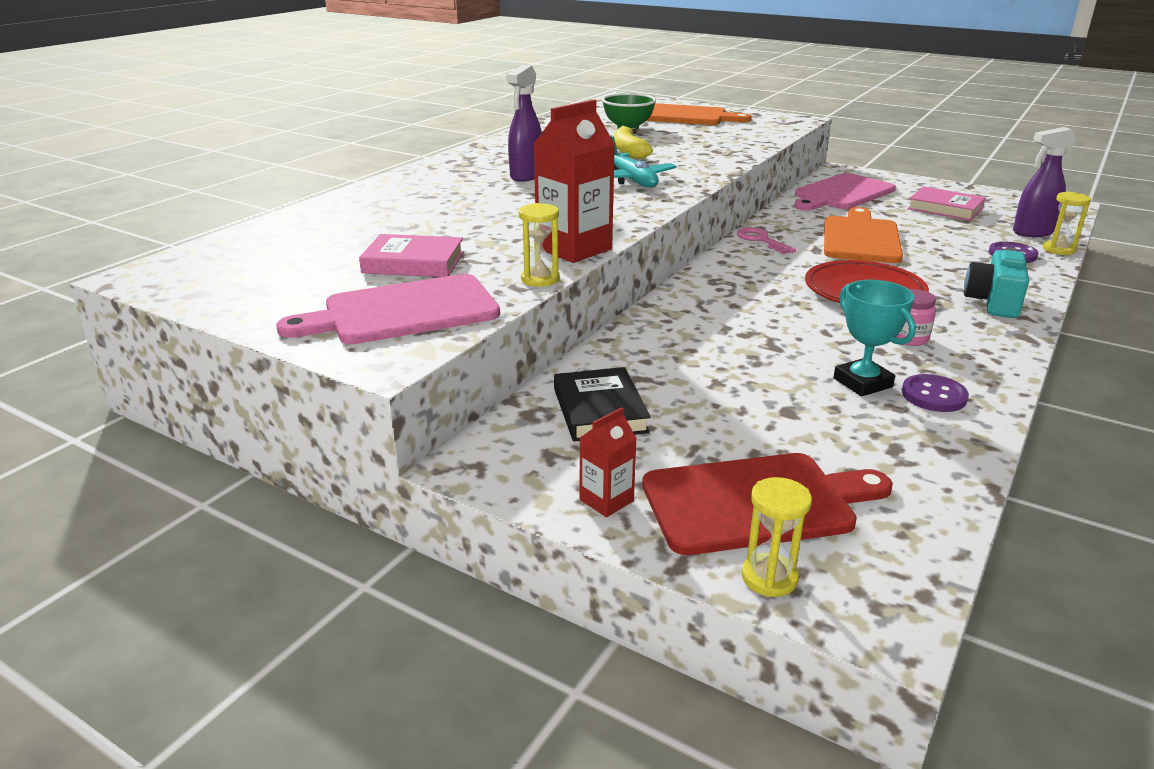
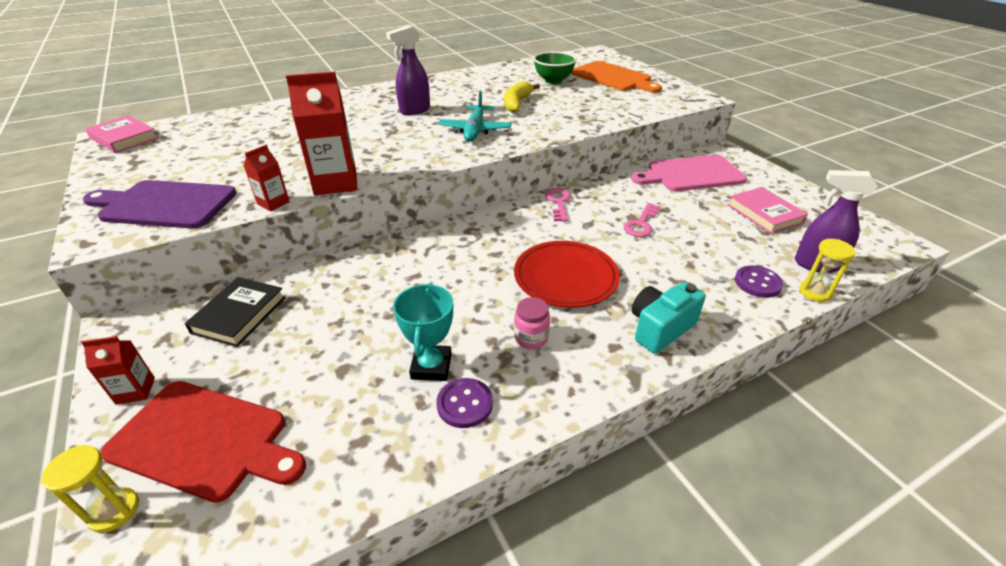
camera: 30 degrees right, 10 degrees up
(403, 311) = (164, 204): pink cutting board -> purple cutting board
(413, 263) = (234, 166): pink book -> pink book (124, 138)
(540, 279) = (273, 203): yellow hourglass -> red carton
(861, 238) = (641, 224): orange cutting board -> pink key

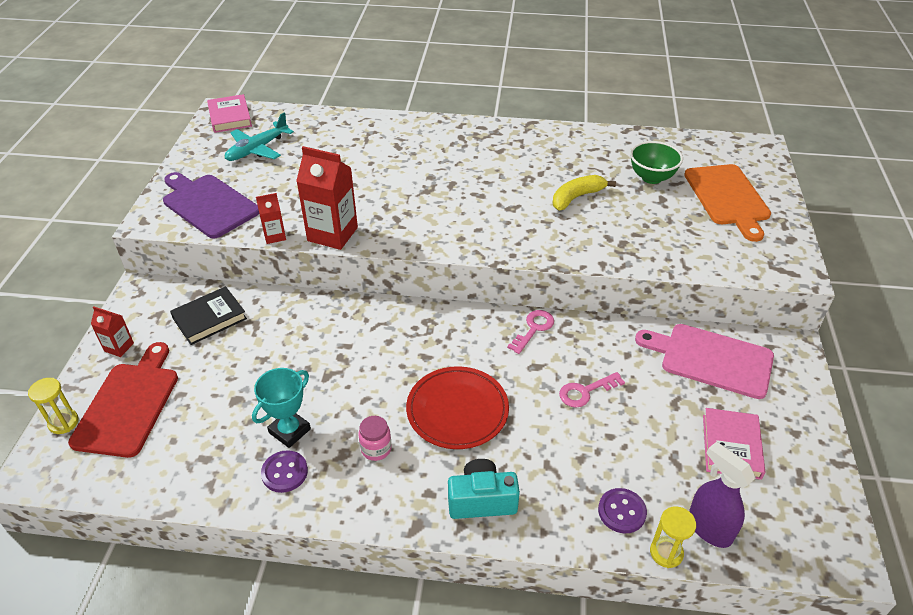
camera: 35 degrees right, 5 degrees up
(204, 440) = (129, 405): red cutting board -> red cutting board turned 135 degrees counterclockwise
(414, 110) = (470, 169): purple spray bottle -> none
(475, 130) = (499, 219): turquoise plane -> turquoise plane (257, 149)

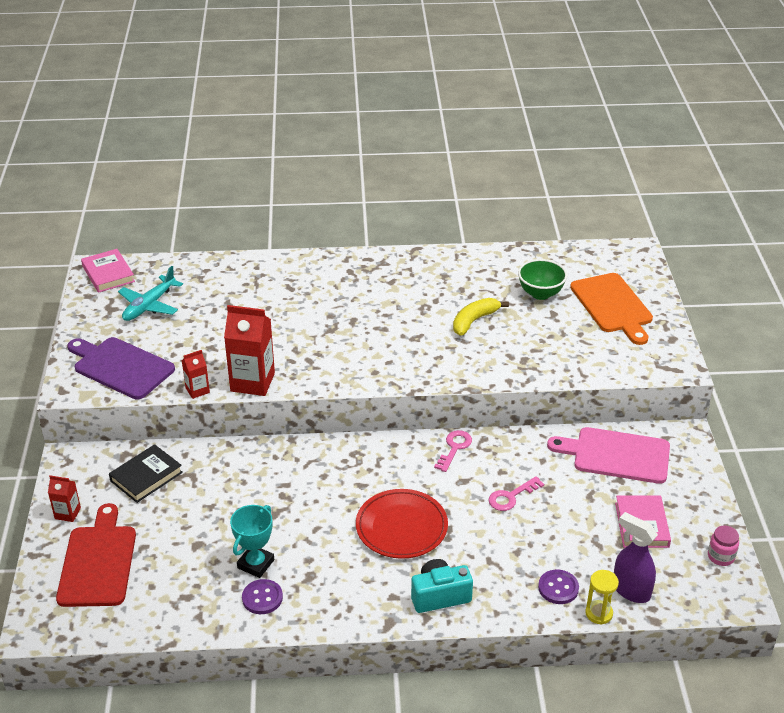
camera: 10 degrees left, 5 degrees down
(63, 422) = (43, 585): yellow hourglass -> none
(376, 449) = (337, 568): pink jar -> pink jar (721, 556)

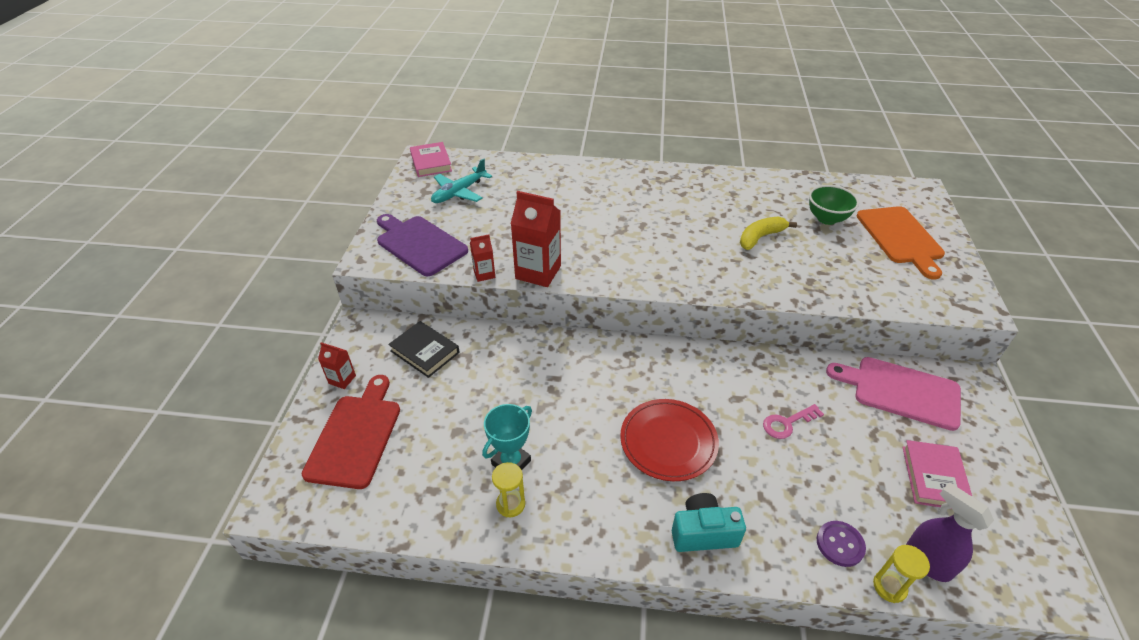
camera: 10 degrees right, 5 degrees up
(146, 476) = (425, 352): black book -> black book turned 75 degrees clockwise
(262, 598) = (510, 504): purple button -> yellow hourglass
(454, 448) = (729, 362): pink key -> none
(721, 556) = (1033, 533): pink jar -> none

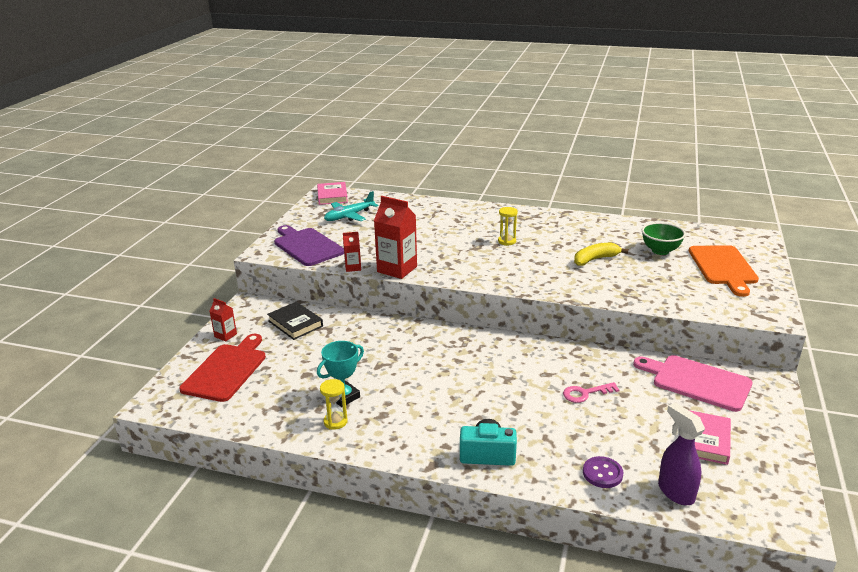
camera: 10 degrees right, 15 degrees down
(668, 442) = (477, 396): red plate -> none
(889, 587) = (636, 504): yellow hourglass -> yellow hourglass (507, 241)

